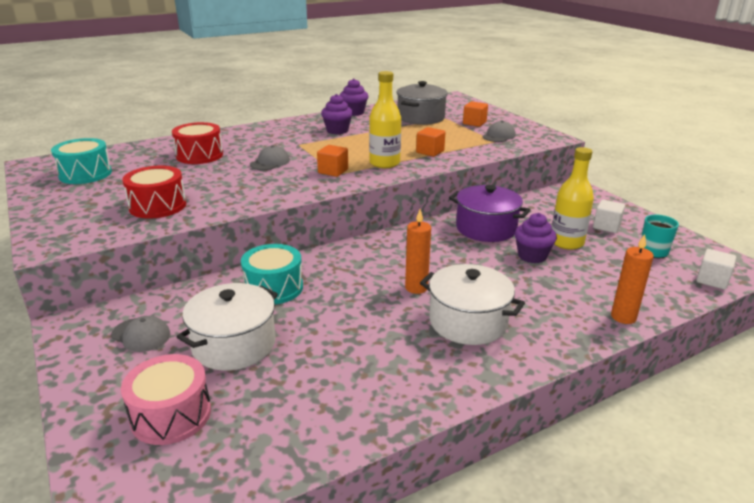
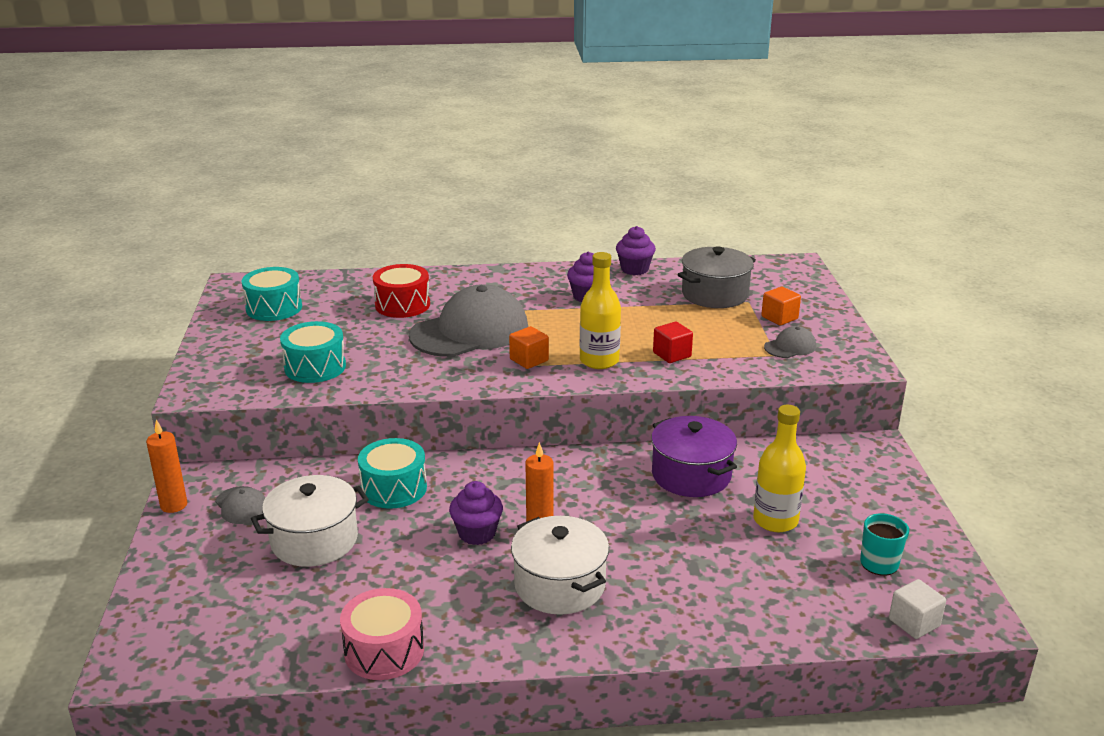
camera: 25 degrees right, 0 degrees up
(158, 206) = (315, 367): red drum -> turquoise drum
(171, 415) = (220, 591): pink drum -> pink drum (384, 650)
(270, 162) = (470, 331): grey cap -> grey cap, size x2.29
(430, 152) = (672, 355): orange cube -> red cube
(532, 256) = (712, 527): purple cupcake -> purple cupcake (477, 533)
(606, 226) = (854, 512): white cube -> none
(623, 317) = (743, 633): orange candle -> orange candle (174, 505)

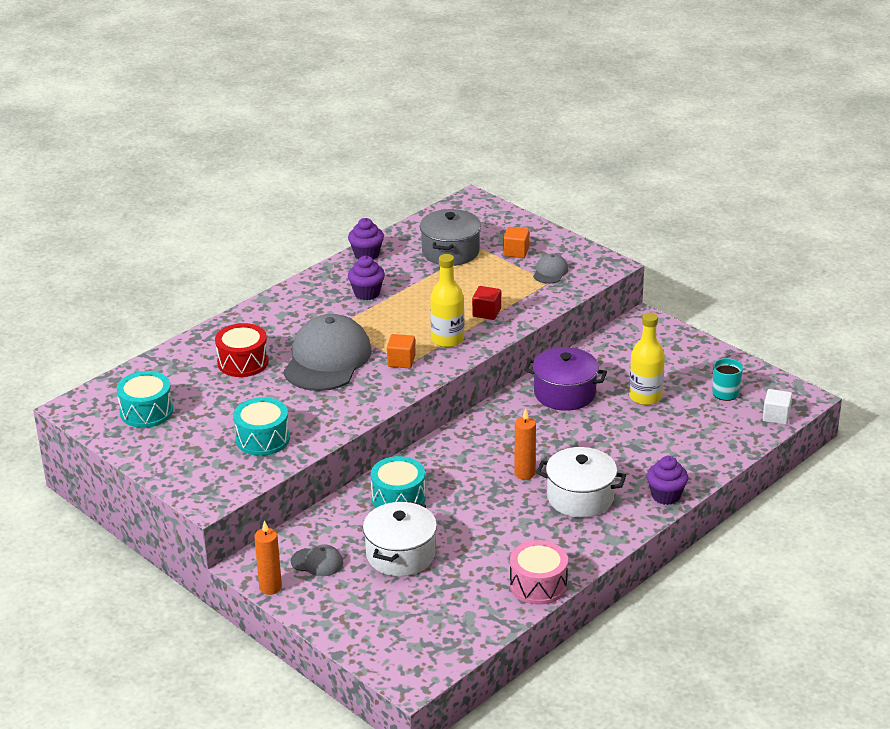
camera: 40 degrees left, 5 degrees up
(477, 533) = (492, 496): purple cupcake -> purple cupcake (666, 496)

